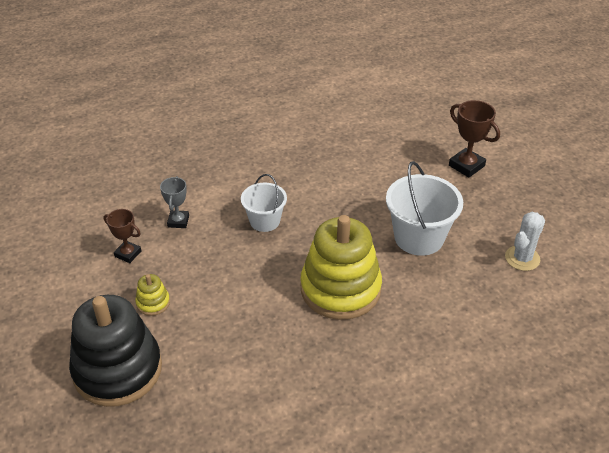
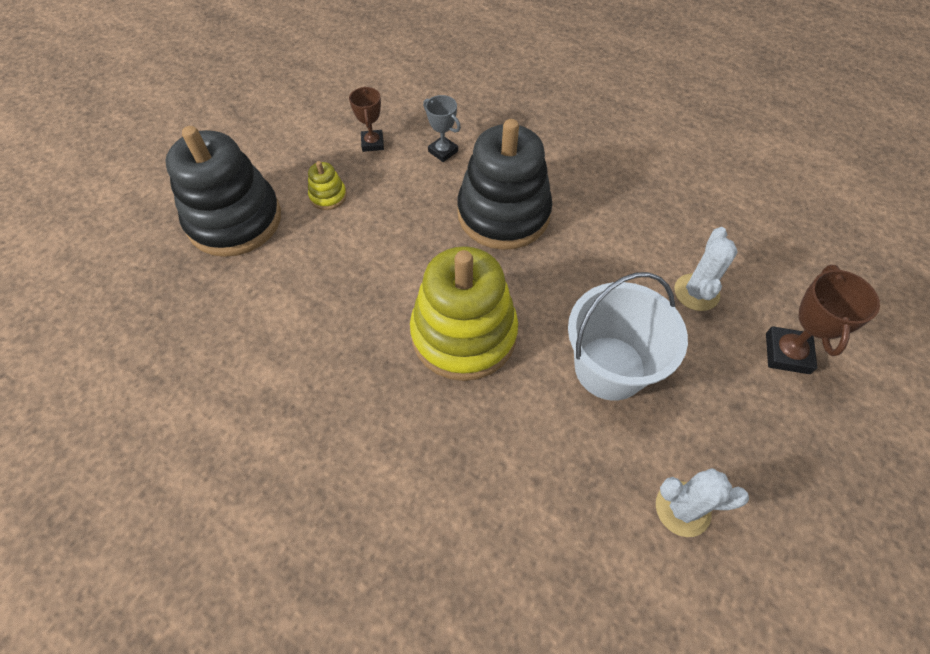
camera: 55 degrees right, 15 degrees up
(178, 221) = (443, 151): grey trophy -> grey trophy turned 75 degrees clockwise
(264, 221) = (503, 214): white bucket -> black stacking toy
(401, 174) = (696, 292): none -> white cactus

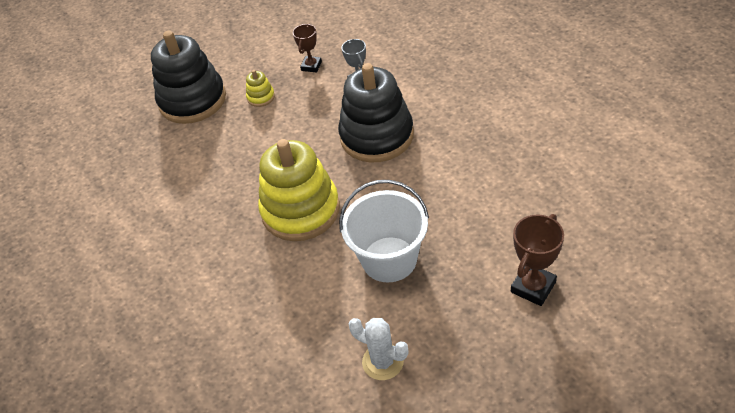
camera: 30 degrees right, 10 degrees down
(696, 292) = (489, 226): white cactus -> none

